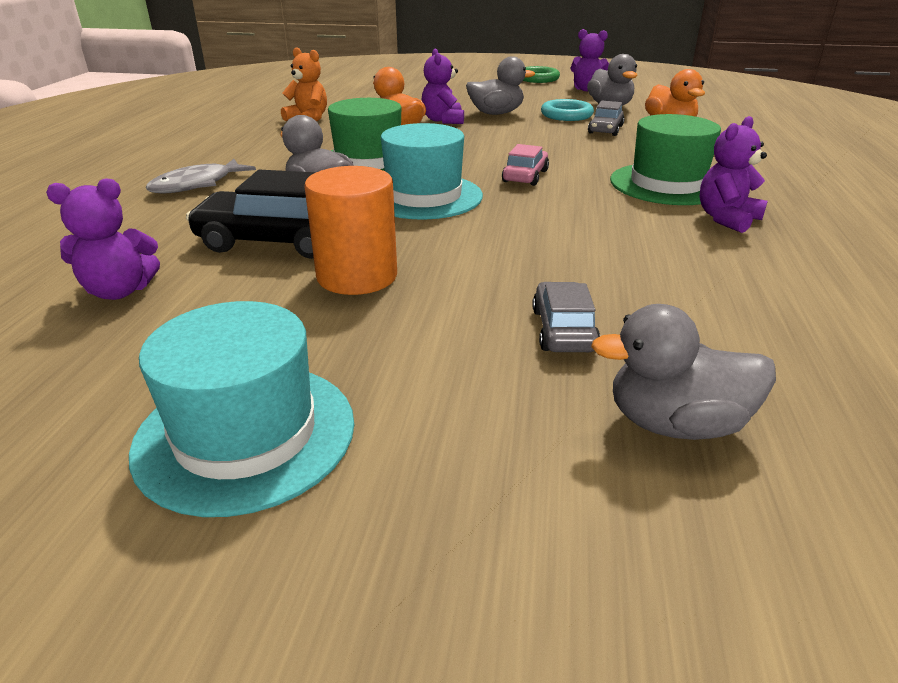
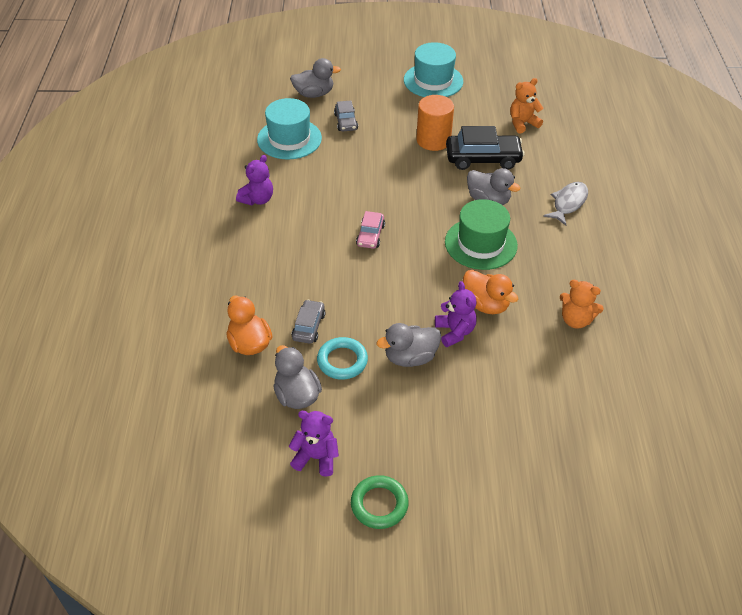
camera: 170 degrees right, 15 degrees up
(119, 291) = (522, 123): purple teddy bear -> orange teddy bear
(423, 196) = (427, 204): turquoise hat -> turquoise hat (289, 139)
(667, 184) = (280, 234): green hat -> none

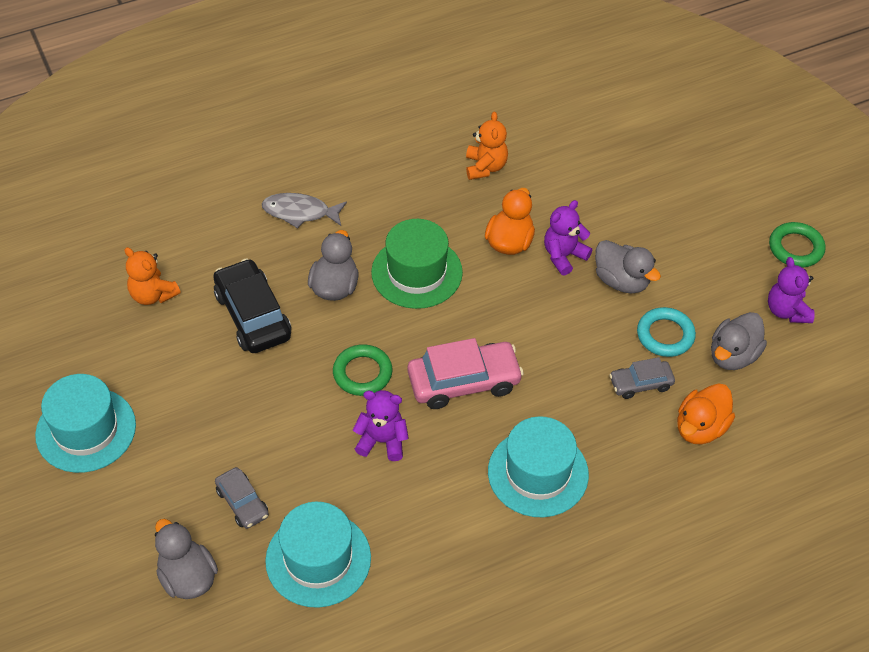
camera: 115 degrees left, 5 degrees up
(257, 199) = (469, 536): purple teddy bear -> purple teddy bear (382, 441)
(277, 245) = (538, 473): none -> turquoise hat
(346, 122) = (242, 503): grey car -> grey car turned 90 degrees clockwise
(370, 235) = (464, 382): pink car -> pink car, size x1.76
(407, 192) = (362, 373): none -> green ring
(433, 140) = (237, 381): orange cylinder -> none

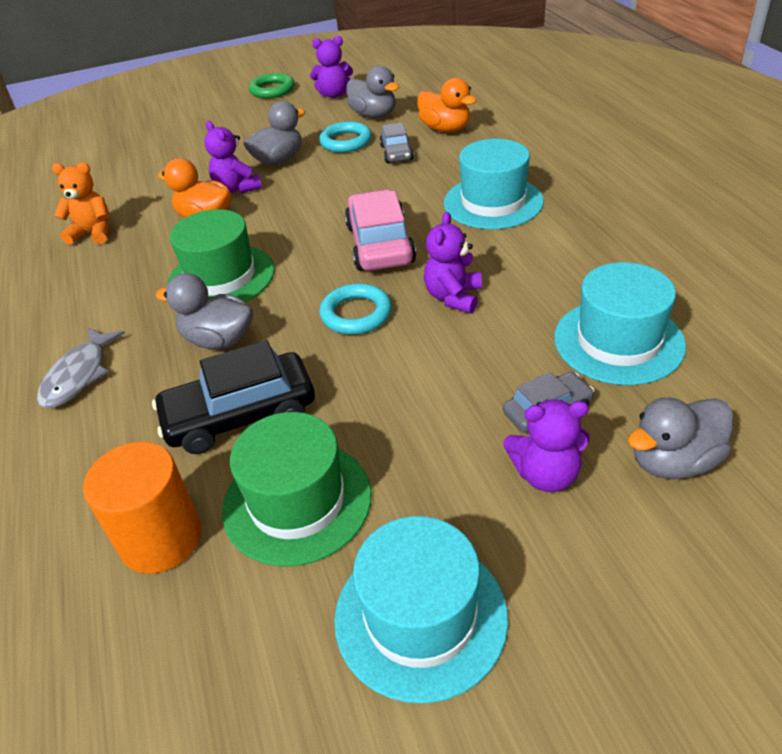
camera: 80 degrees left, 10 degrees down
(153, 295) = (161, 538): orange teddy bear -> orange cylinder
(174, 359) = (297, 501): none -> green hat
(183, 498) = (546, 474): none -> purple teddy bear
(362, 373) = (356, 314): green ring -> turquoise ring

